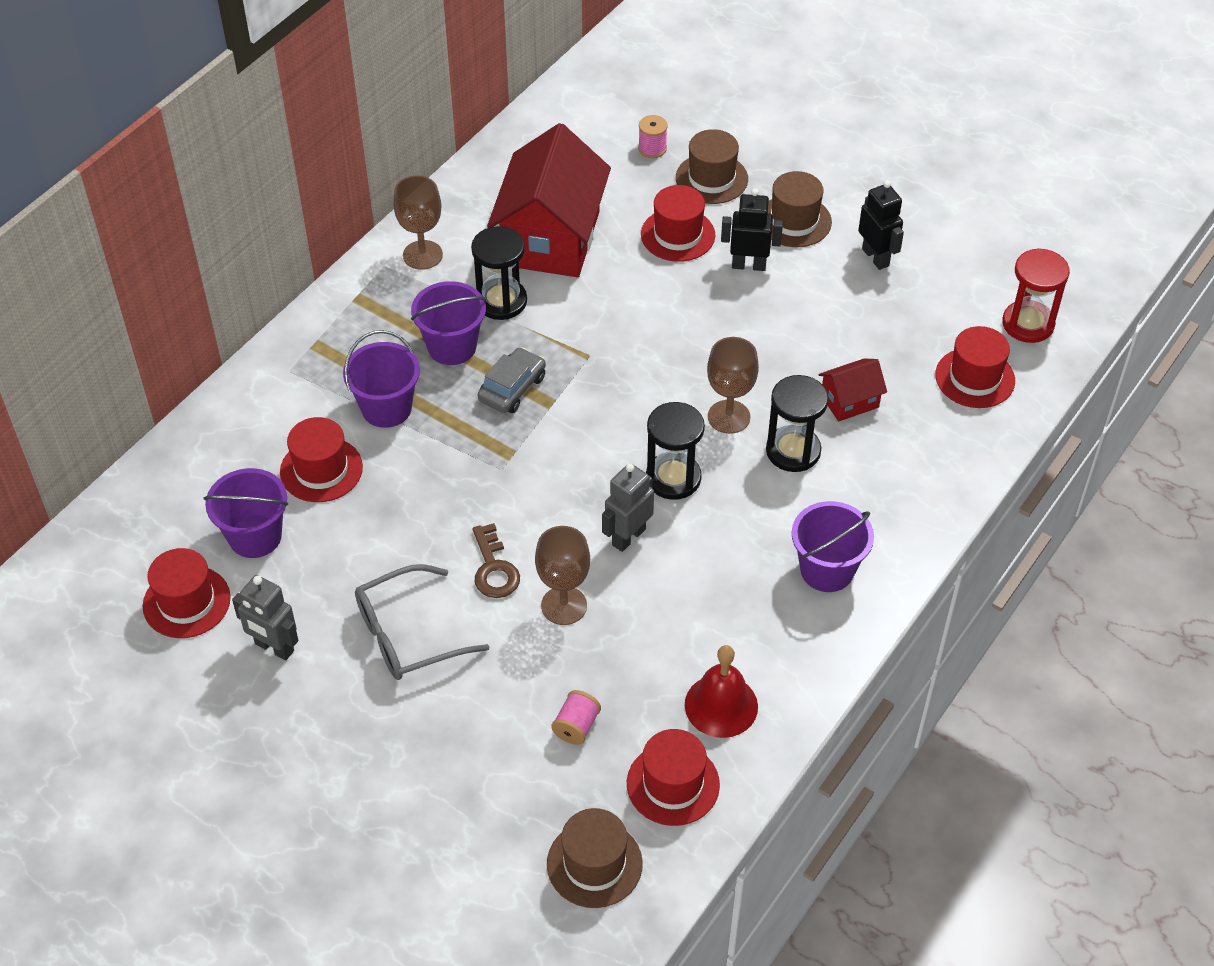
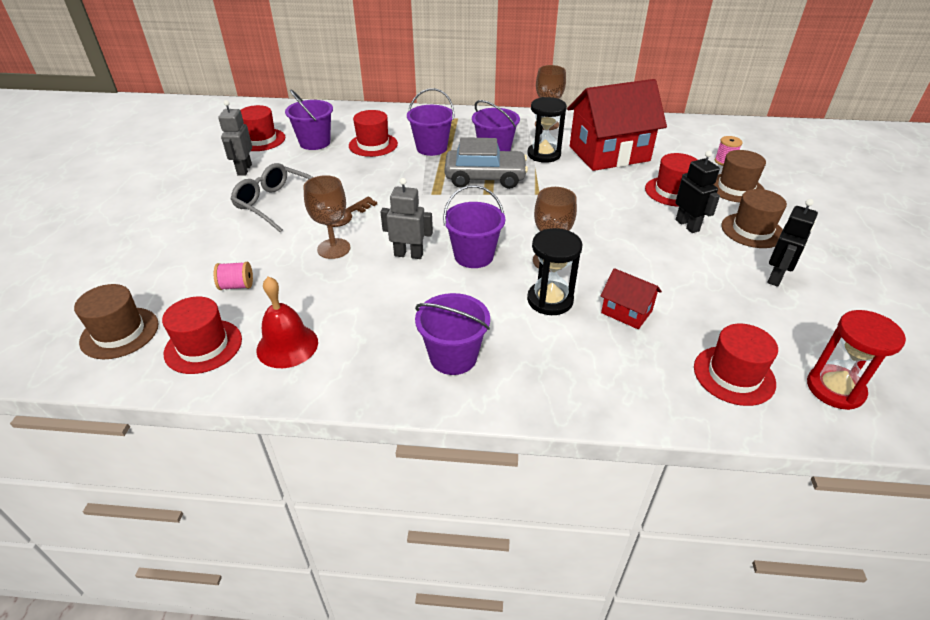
camera: 60 degrees right, 10 degrees down
(512, 388) = (485, 178): grey car -> grey car, size x1.57
(673, 478) = (473, 256): black hourglass -> purple bucket

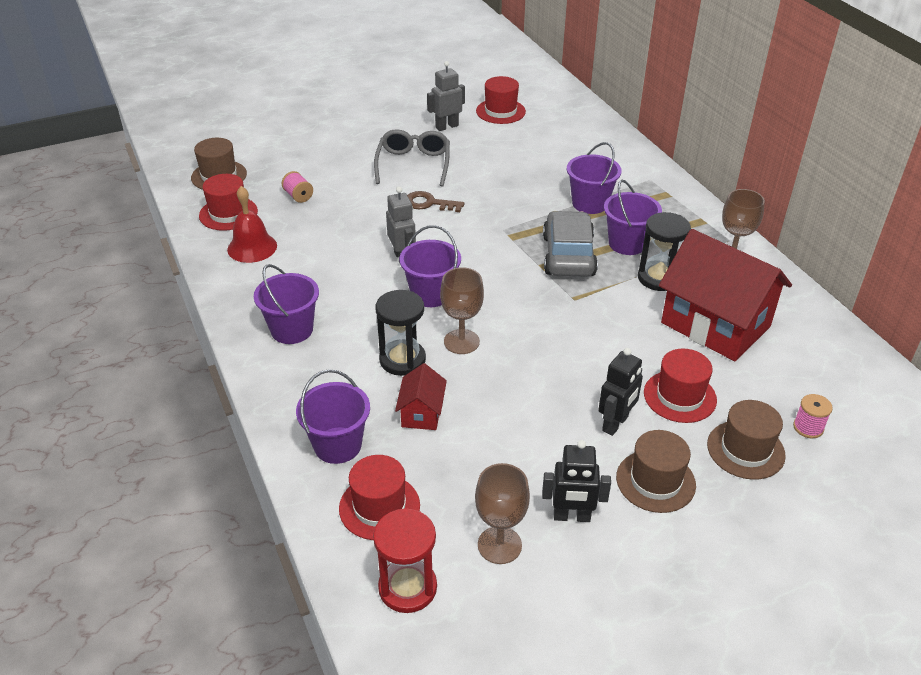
camera: 60 degrees right, 0 degrees up
(315, 142) = (526, 138): purple bucket -> purple bucket (337, 445)
(334, 248) = (378, 218): brown goblet -> brown goblet (499, 545)
(373, 145) = (557, 169): red hat -> none
(485, 178) = (568, 255): grey car -> grey car turned 150 degrees counterclockwise

